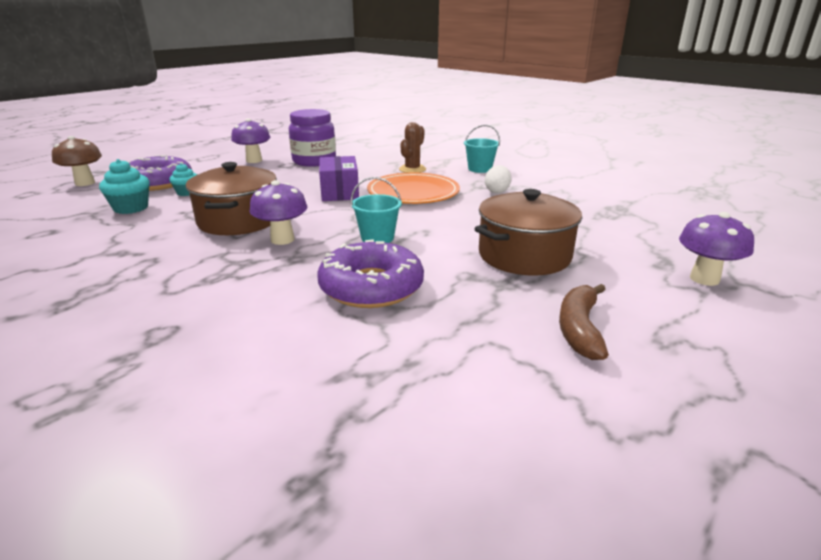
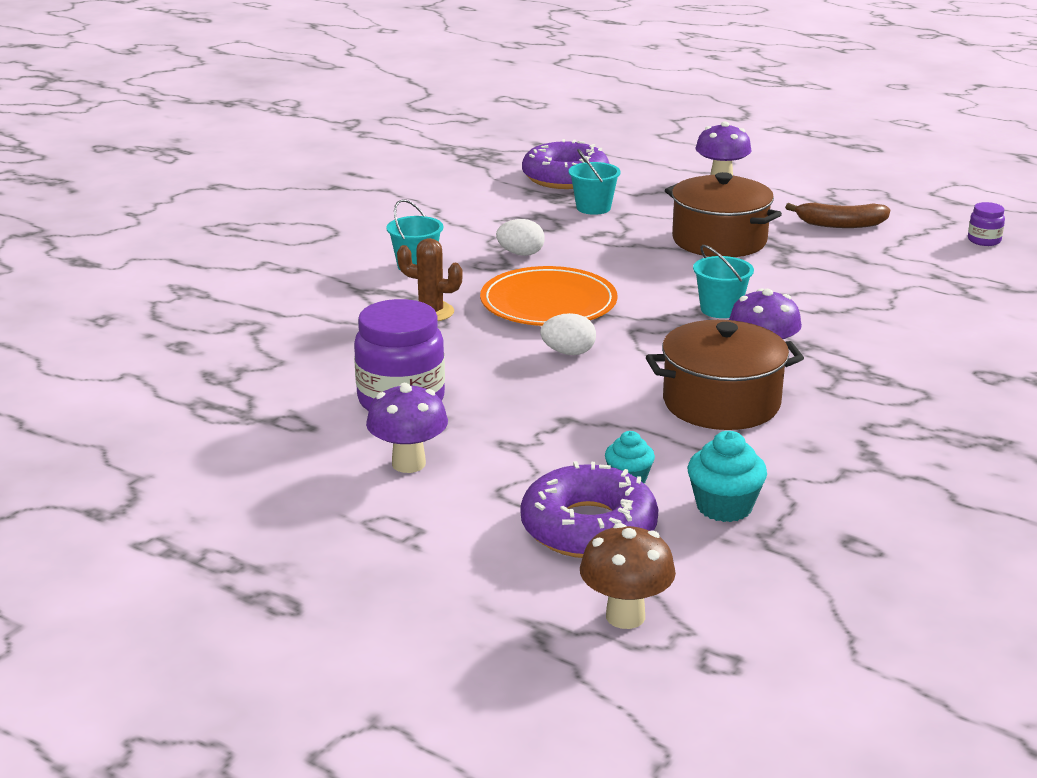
camera: 100 degrees left, 0 degrees up
(339, 192) = (568, 352): purple box -> white egg
(371, 287) = (836, 300): purple donut -> purple donut (565, 177)
(531, 449) = (984, 240): none -> purple jar
(596, 217) = (593, 208): none -> turquoise bucket

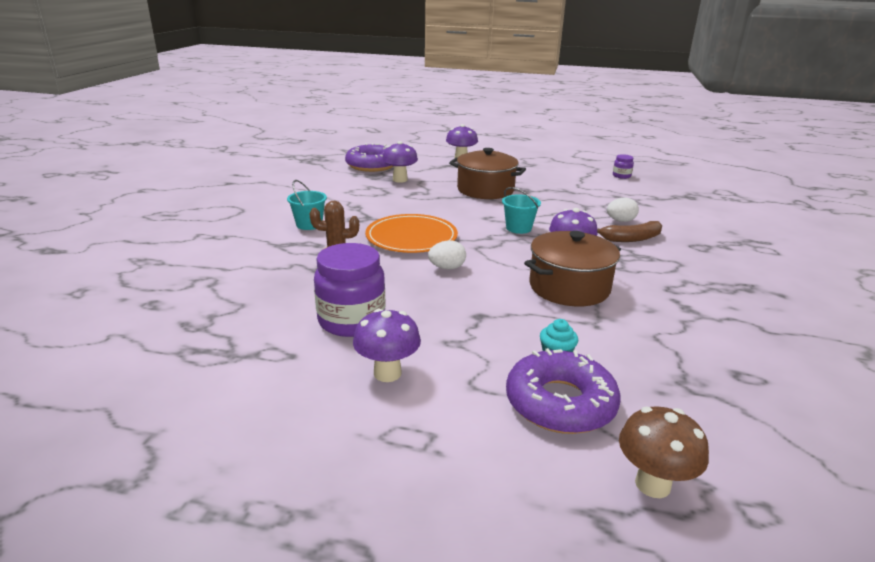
camera: 20 degrees left, 0 degrees up
(520, 254) = (373, 210): white egg -> white egg (620, 221)
(593, 208) = (400, 180): turquoise bucket -> purple mushroom
(724, 507) = (637, 364): turquoise cupcake -> none
(840, 224) = (543, 175): brown banana -> brown banana (631, 239)

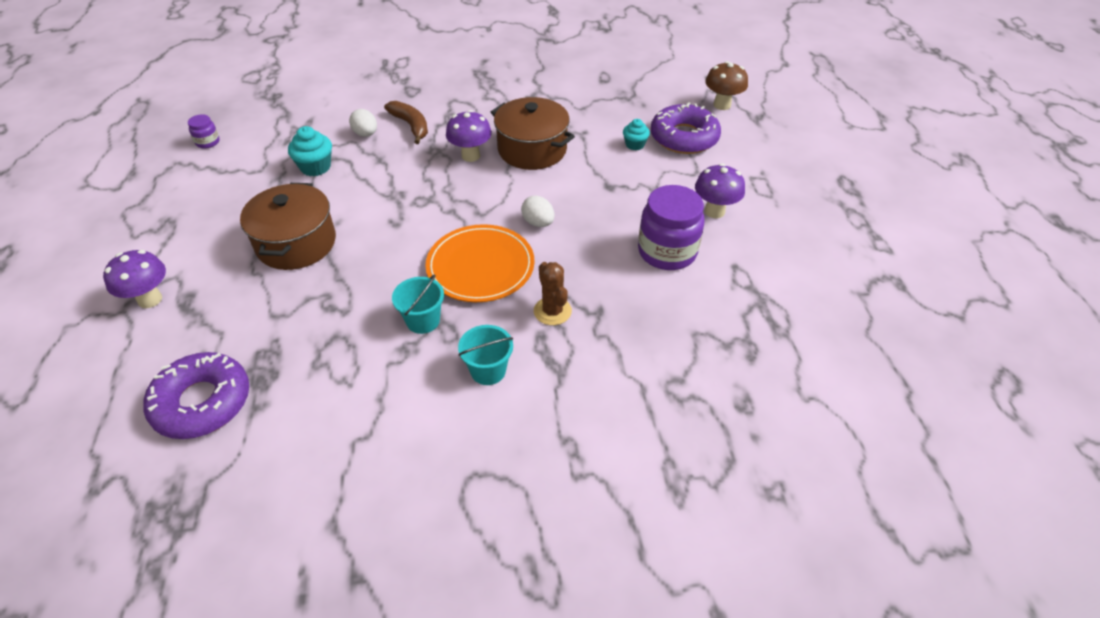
camera: 110 degrees left, 20 degrees up
(400, 180) = (274, 340): purple mushroom -> none
(518, 228) = (417, 195): turquoise bucket -> turquoise bucket (423, 320)
(576, 201) = (315, 167): none -> turquoise cupcake

